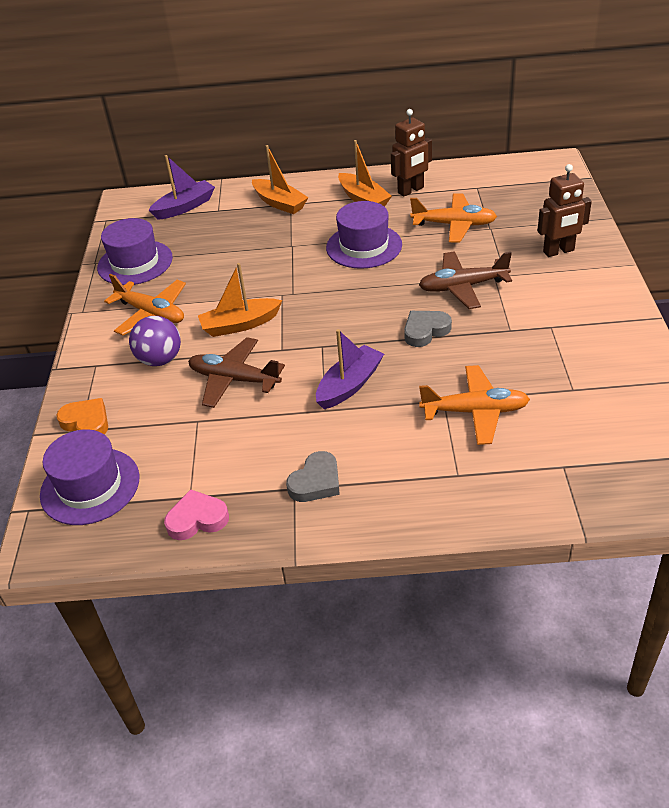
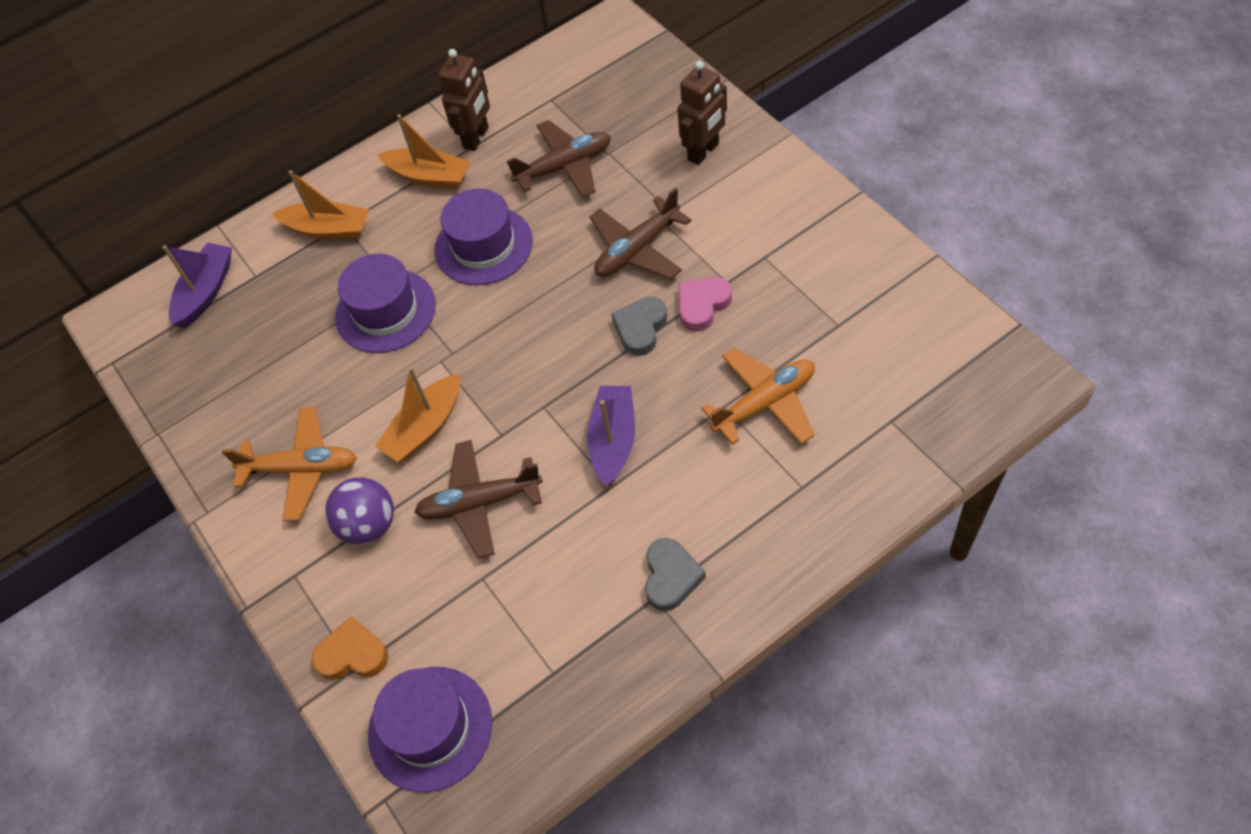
camera: 30 degrees left, 15 degrees up
(135, 263) = (213, 407): purple hat -> purple hat (385, 311)
(197, 519) = (583, 694): pink heart -> pink heart (702, 305)
(454, 225) = (564, 166): orange plane -> brown plane

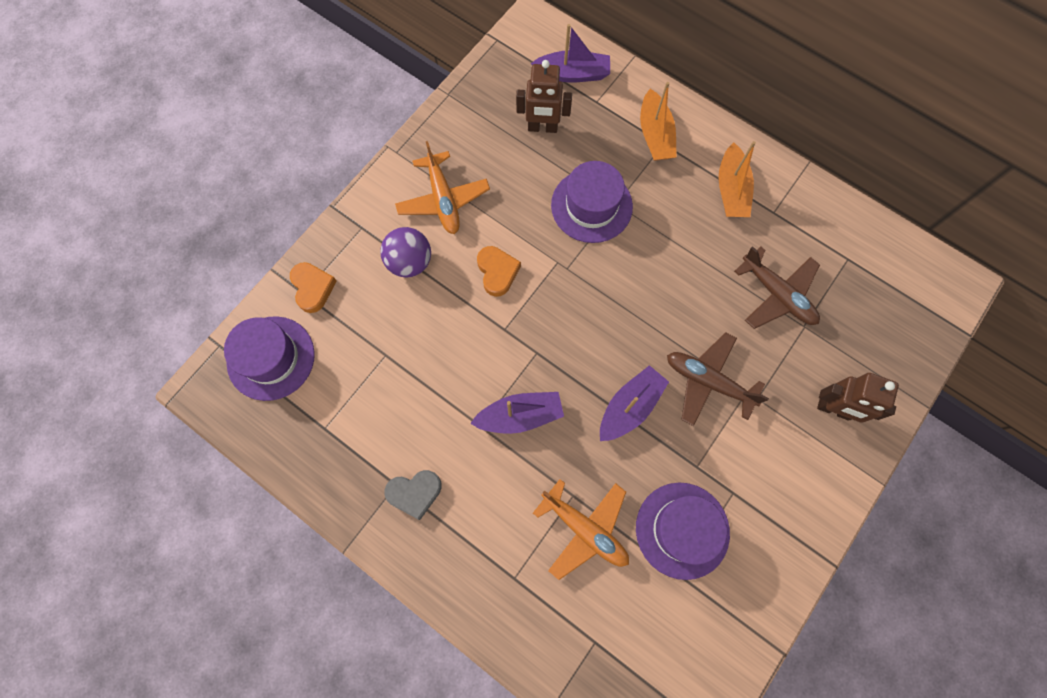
camera: 65 degrees right, 15 degrees up
(425, 427) = (497, 272): orange boat -> orange heart
(476, 138) = (784, 213): brown robot -> brown robot (542, 128)
(479, 503) = (444, 333): brown plane -> none
(483, 245) = (674, 257): purple hat -> purple hat (682, 530)
(640, 328) = (629, 407): grey heart -> purple boat
(702, 305) = (667, 452): pink heart -> none

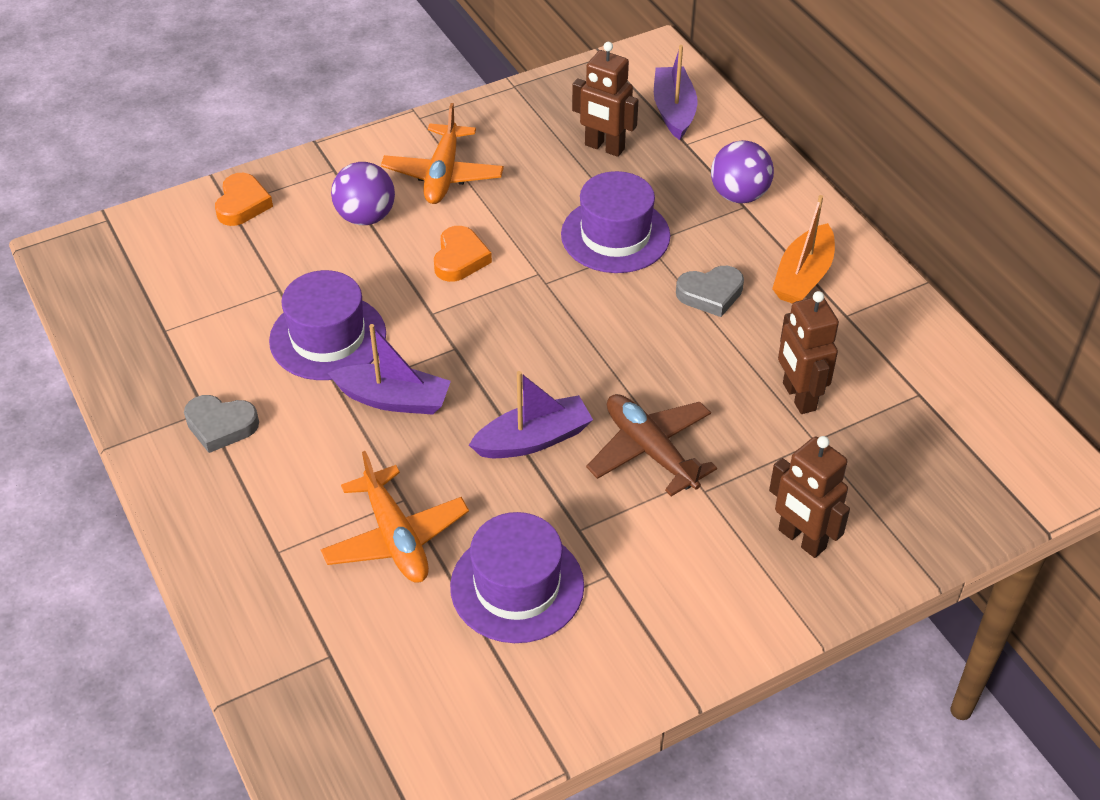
camera: 25 degrees right, 25 degrees down
(271, 358) = (153, 248): purple hat -> purple hat (328, 337)
(572, 74) = (674, 111): purple boat -> purple boat turned 120 degrees counterclockwise
(655, 135) = (739, 195): orange boat -> purple ball
(680, 231) = (710, 294): none -> grey heart
(777, 294) = (798, 397): brown plane -> brown robot

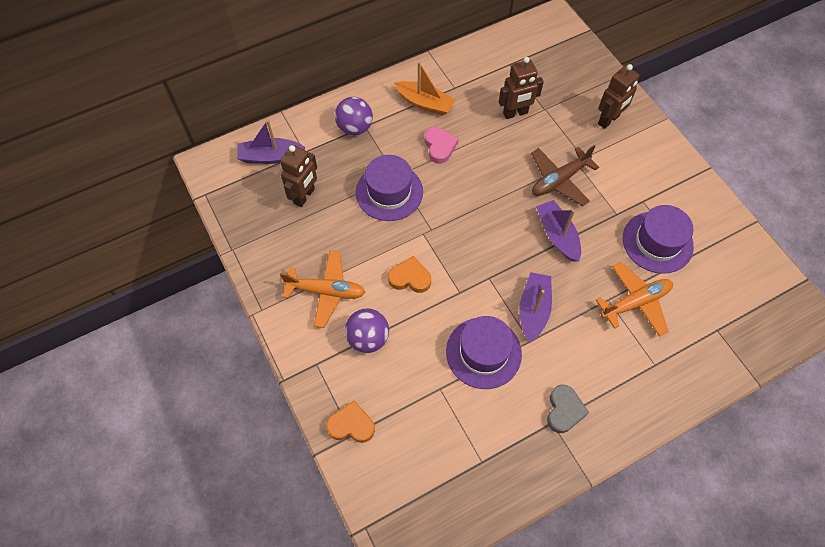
camera: 90 degrees left, 15 degrees up
(710, 294) = (439, 147): grey heart -> pink heart

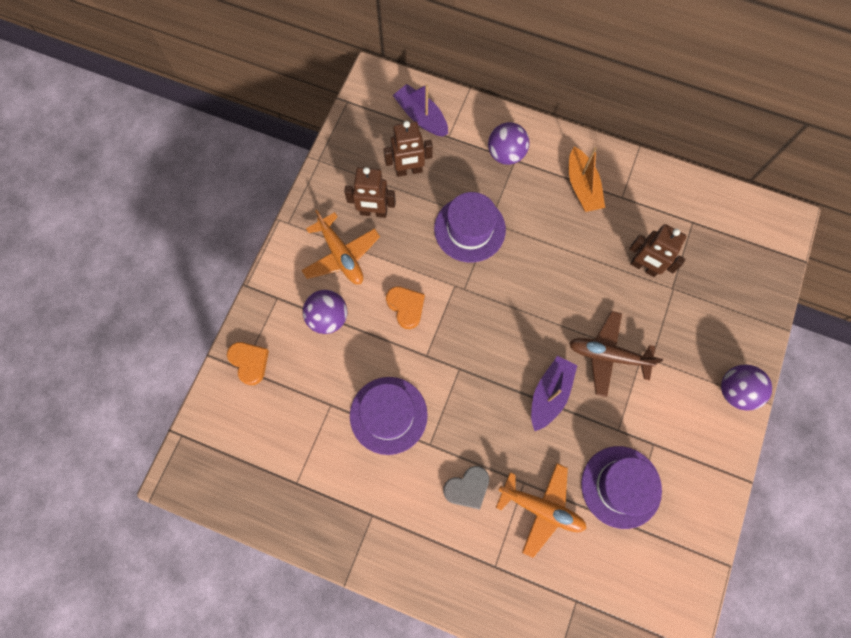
camera: 50 degrees right, 10 degrees up
(439, 147) = (549, 233): pink heart -> none
(533, 310) = (460, 427): purple boat -> none
(564, 410) = (390, 517): grey heart -> grey heart (467, 488)
(608, 120) = (715, 352): brown robot -> brown robot (373, 212)
(644, 129) = (735, 391): none -> purple ball

